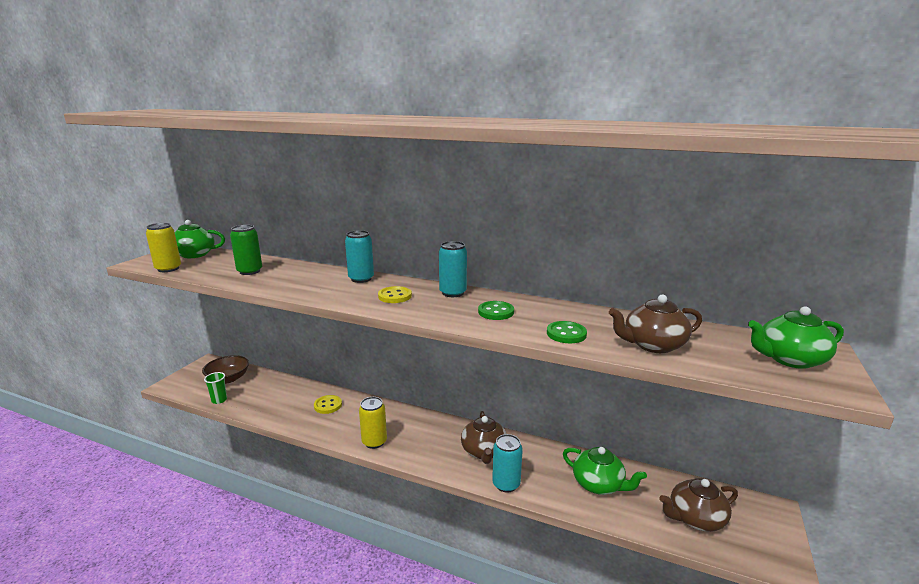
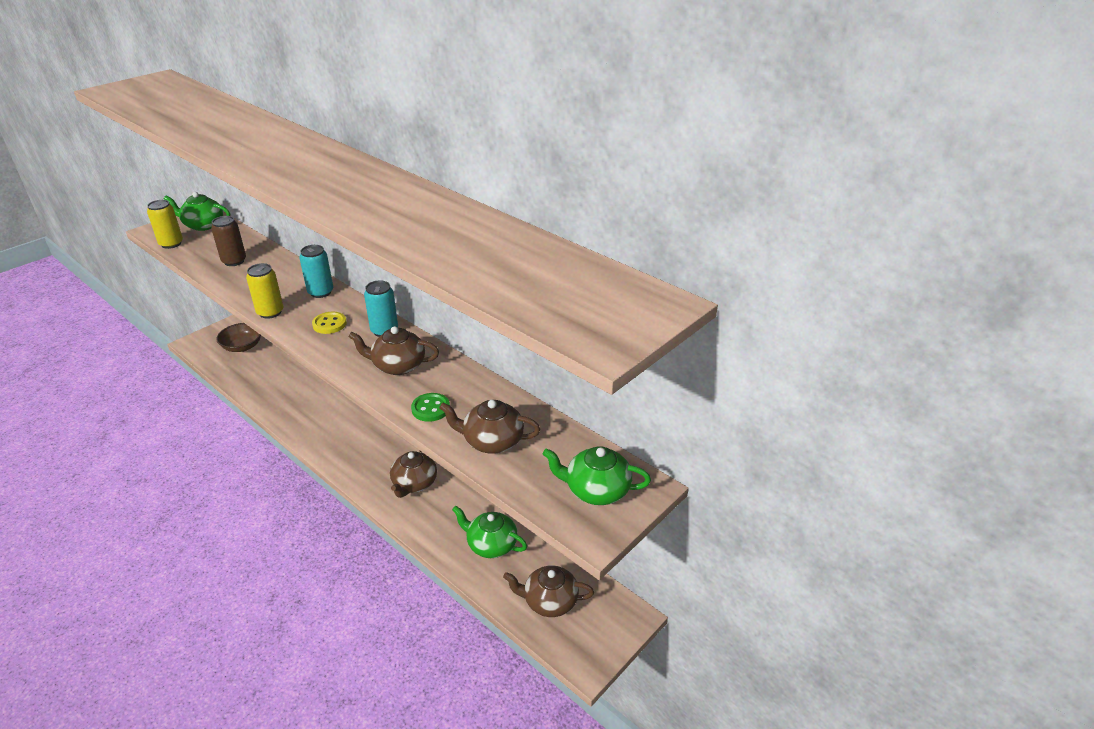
camera: 20 degrees right, 15 degrees up
(219, 400) = (224, 369): green cup -> none
(249, 271) = (234, 261): green can -> brown can
(328, 405) = (310, 398): yellow button -> none
(374, 442) = (327, 447): yellow can -> yellow can (270, 312)
(496, 312) = (398, 366): green button -> brown teapot
(506, 484) = (409, 520): turquoise can -> none
(599, 484) = (491, 544): green teapot -> green teapot turned 150 degrees clockwise

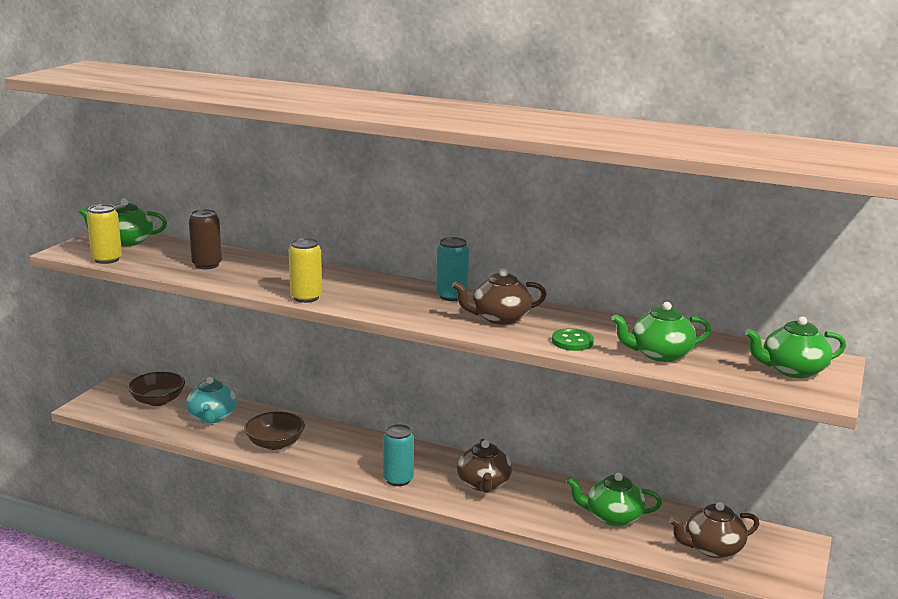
camera: 20 degrees left, 15 degrees down
(267, 370) = (212, 417): none -> turquoise teapot
(292, 406) = (275, 443): none -> brown bowl
(320, 292) = (343, 277): turquoise can -> turquoise can (398, 479)
(329, 324) = (385, 298): yellow button -> none
(492, 441) = (659, 354): brown teapot -> green teapot

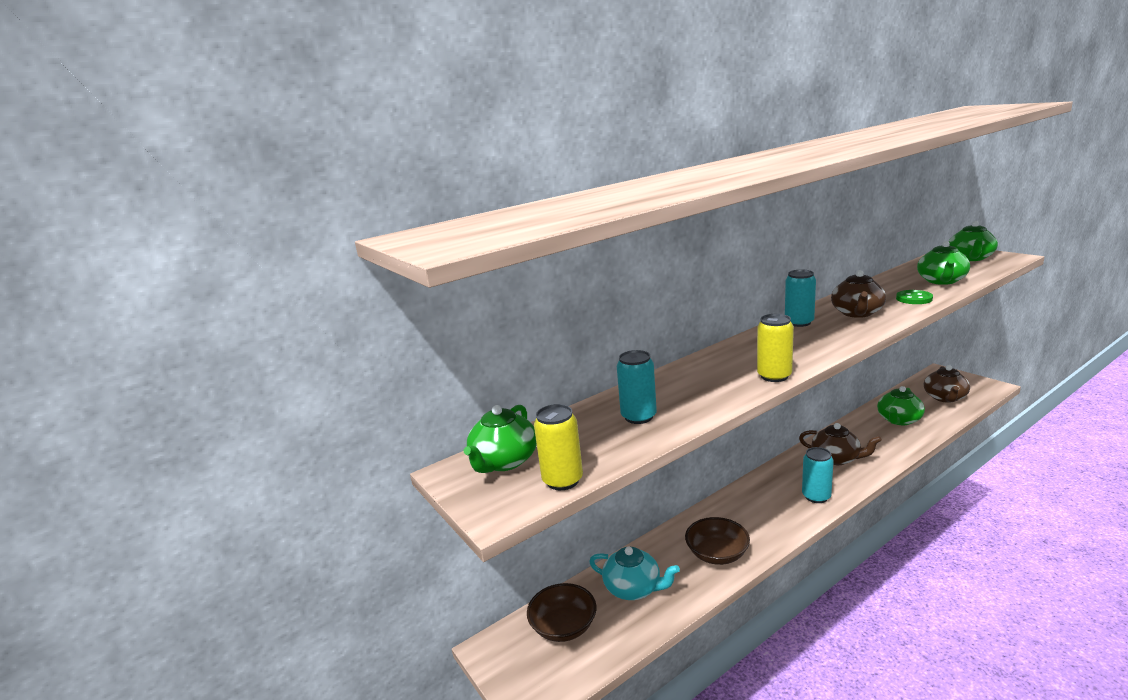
camera: 55 degrees left, 0 degrees up
(207, 265) = (638, 417): brown can -> turquoise can

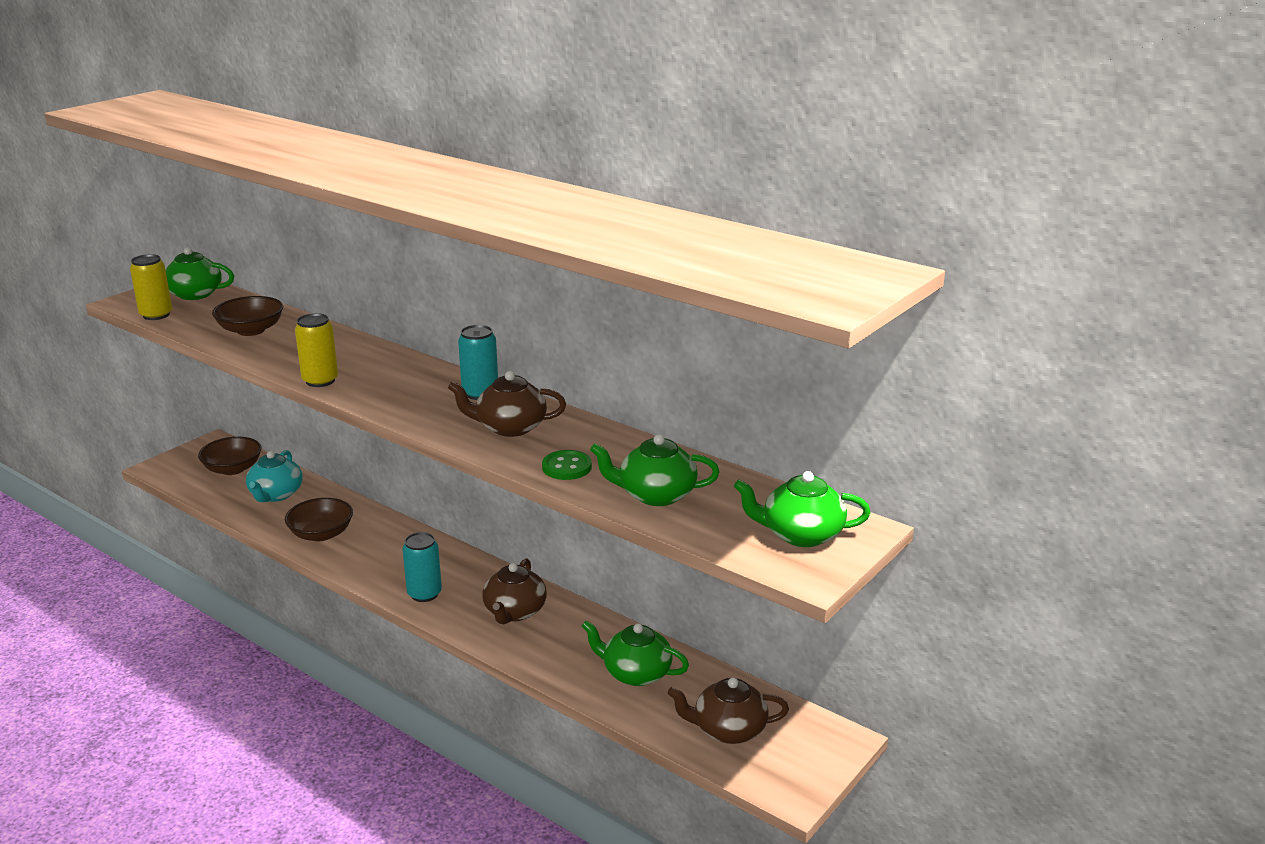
camera: 70 degrees right, 5 degrees up
(638, 417) = (251, 330): turquoise can -> brown bowl

